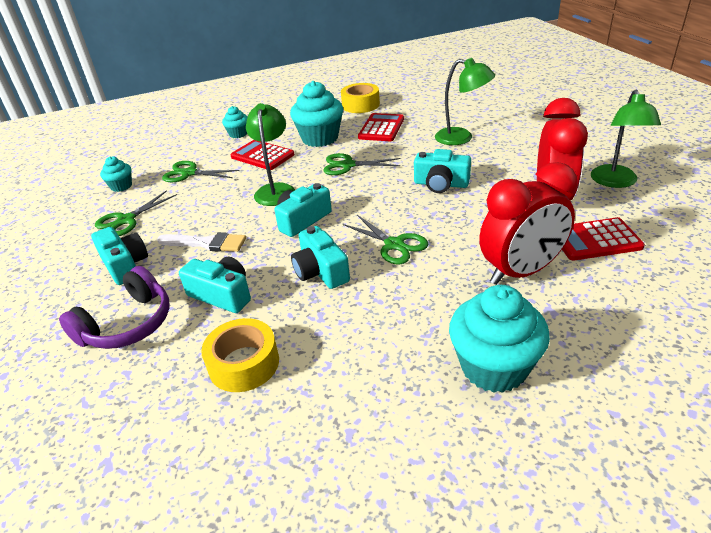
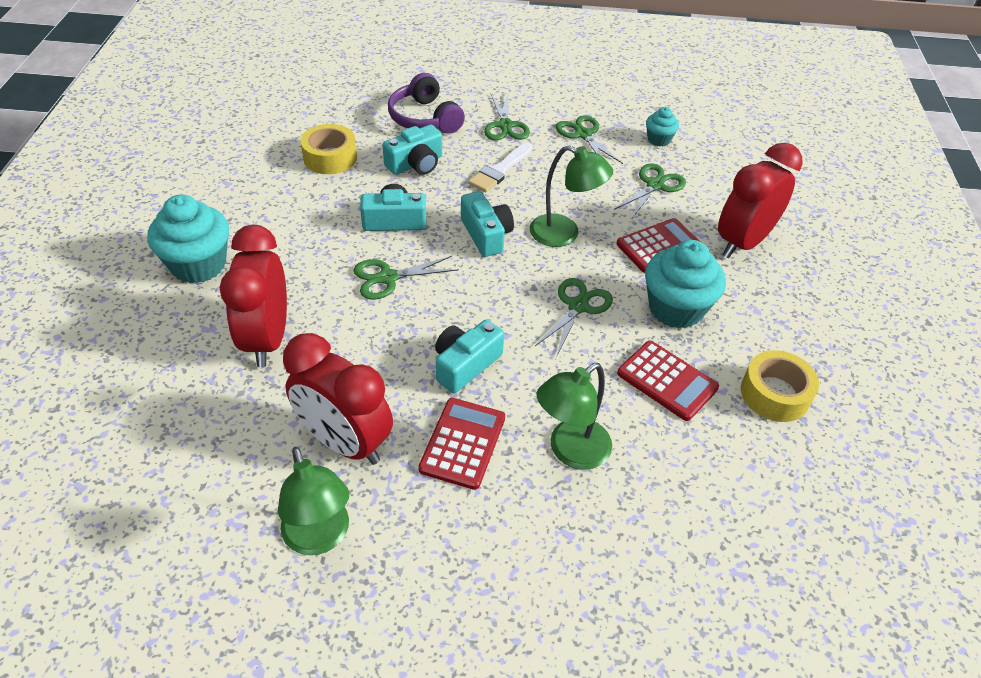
camera: 110 degrees right, 10 degrees up
(125, 265) = (505, 126): turquoise camera -> green scissors
(238, 134) = (742, 243): turquoise cupcake -> red clock
(595, 240) = (249, 426): red calculator -> red calculator (463, 443)
(615, 182) = (320, 538): green lamp -> green lamp turned 150 degrees counterclockwise

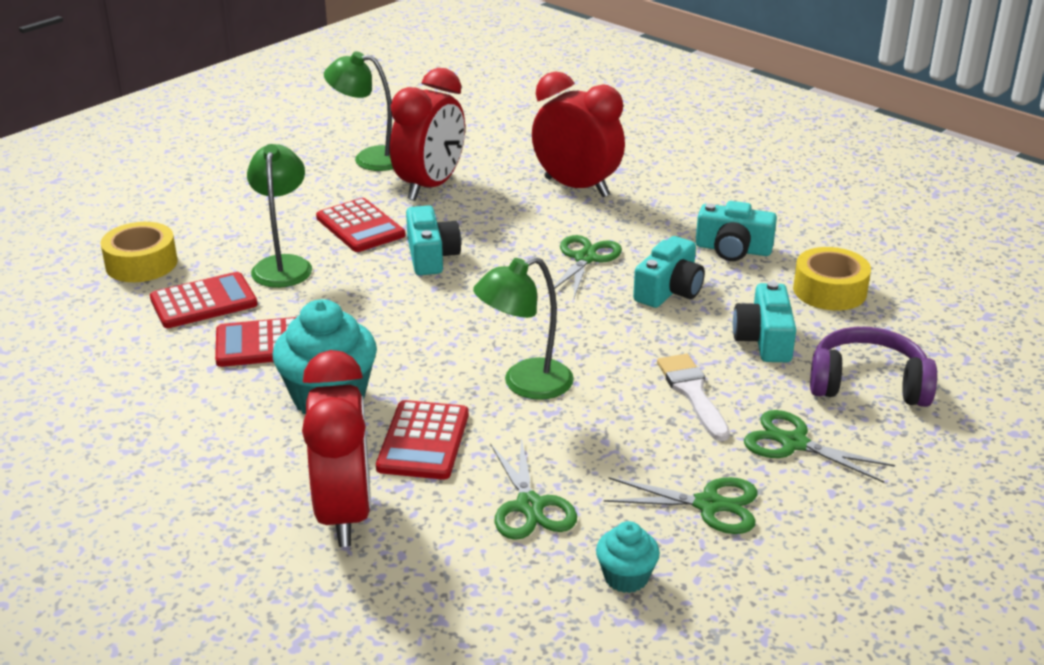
camera: 130 degrees right, 15 degrees down
(198, 265) = (709, 183): turquoise cupcake -> none
(345, 442) = (430, 186): red clock -> red clock turned 135 degrees clockwise
(486, 235) = (584, 334): turquoise camera -> turquoise camera (733, 249)
(578, 306) = (415, 340): green scissors -> none
(669, 462) = (204, 302): none -> red calculator
(774, 394) = (161, 394): yellow tape -> yellow tape (141, 264)

